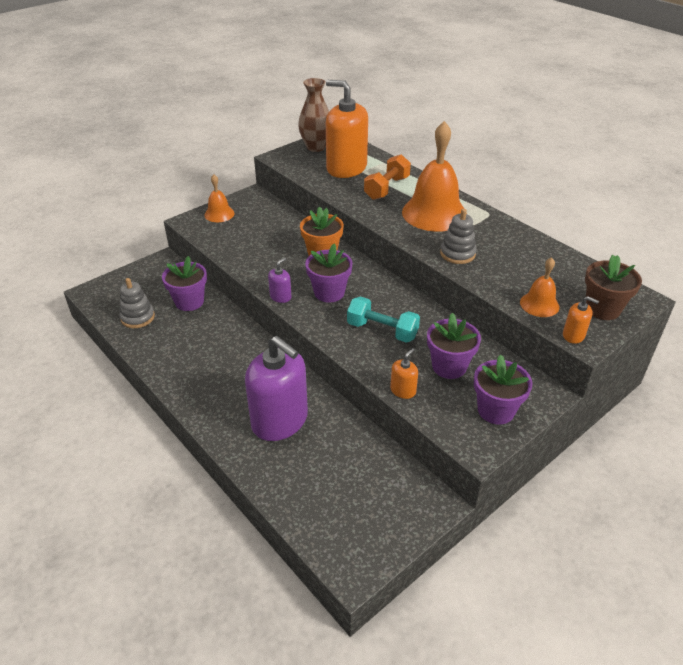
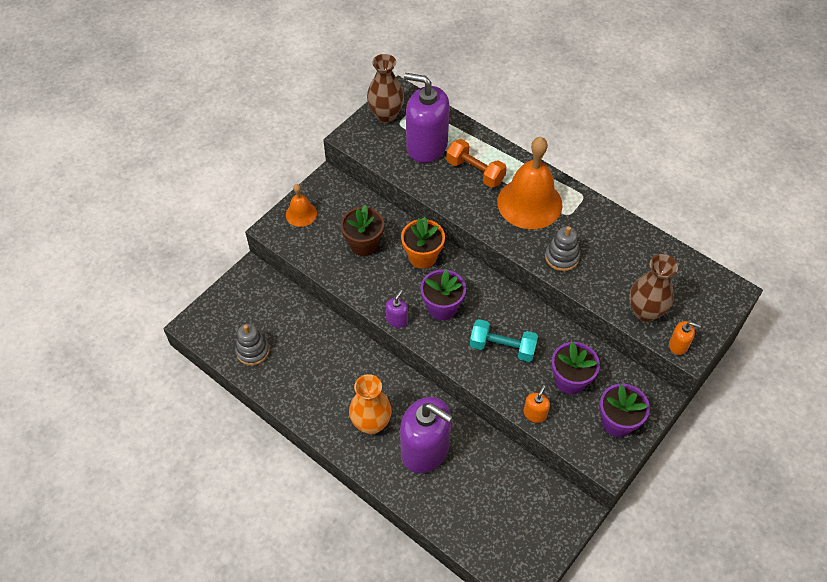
camera: 10 degrees left, 15 degrees up
(189, 302) = (297, 323): purple flower pot -> none
(231, 390) = (371, 423): none -> orange vase
(346, 168) = (426, 146): orange soap dispenser -> purple soap dispenser
(386, 188) = (475, 172): orange dumbbell -> orange dumbbell turned 75 degrees counterclockwise
(539, 304) = (645, 312): orange bell -> brown vase
(602, 309) = (700, 309): brown flower pot -> brown flower pot (364, 244)

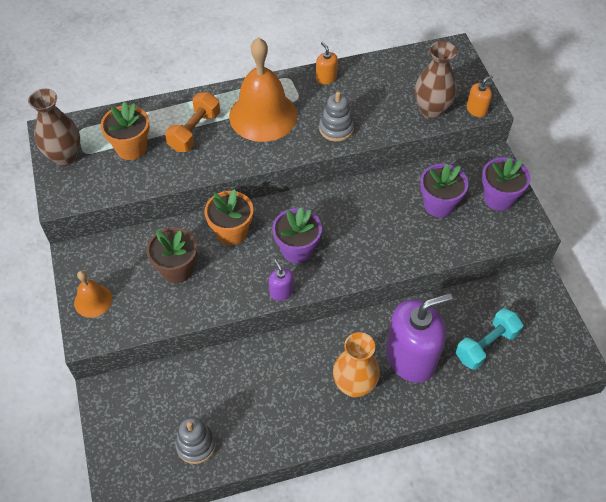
camera: 55 degrees left, 0 degrees up
(426, 146) = (131, 148): purple soap dispenser -> orange flower pot
(475, 172) = (195, 131): orange dumbbell -> orange dumbbell turned 45 degrees counterclockwise
(502, 347) = (372, 231): turquoise dumbbell -> turquoise dumbbell (486, 345)
(535, 414) = (452, 248): orange soap dispenser -> orange soap dispenser (326, 78)

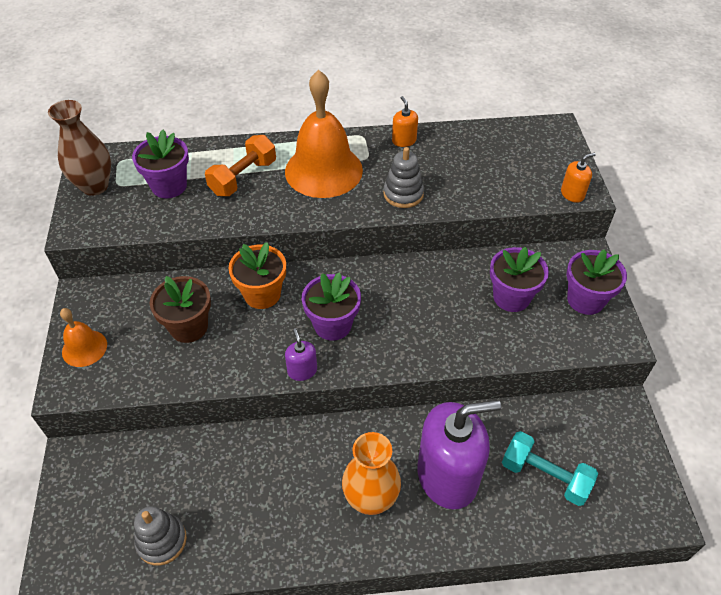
camera: 10 degrees right, 5 degrees down
(131, 148) = (169, 186): orange flower pot -> purple flower pot
(431, 110) = (518, 188): brown vase -> none
(486, 345) = (545, 476): turquoise dumbbell -> turquoise dumbbell turned 60 degrees clockwise

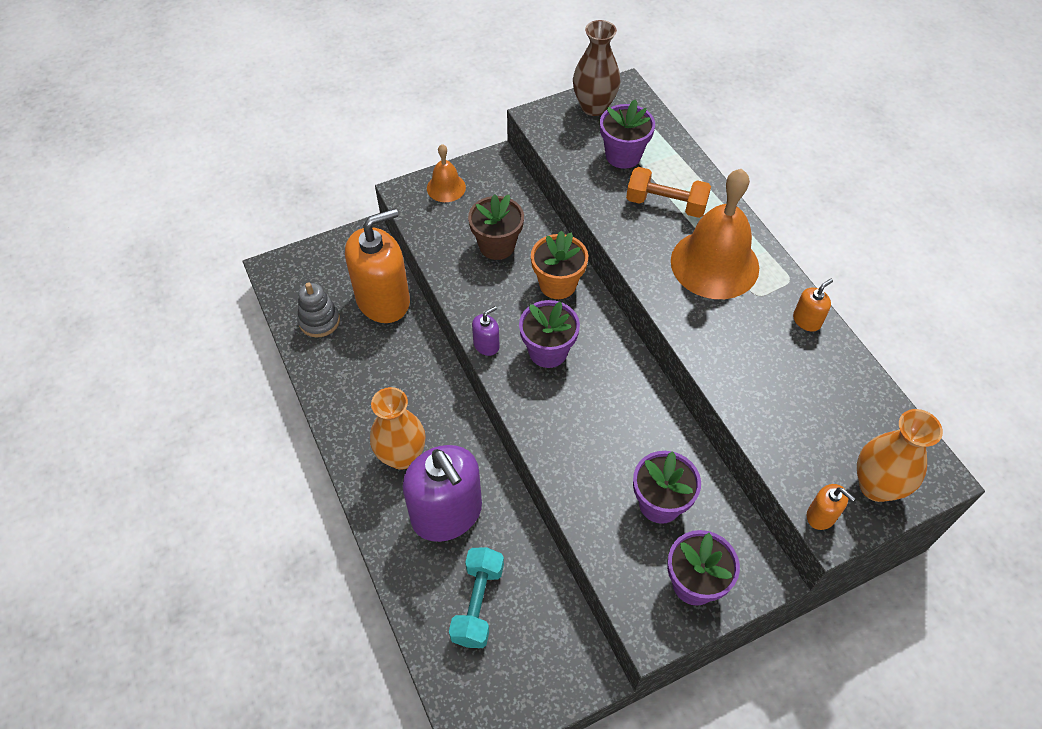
camera: 70 degrees right, 5 degrees up
(171, 466) = (383, 300): none -> orange soap dispenser
(403, 194) = (720, 343): grey stacking toy -> none
(556, 158) = (876, 486): none -> orange vase

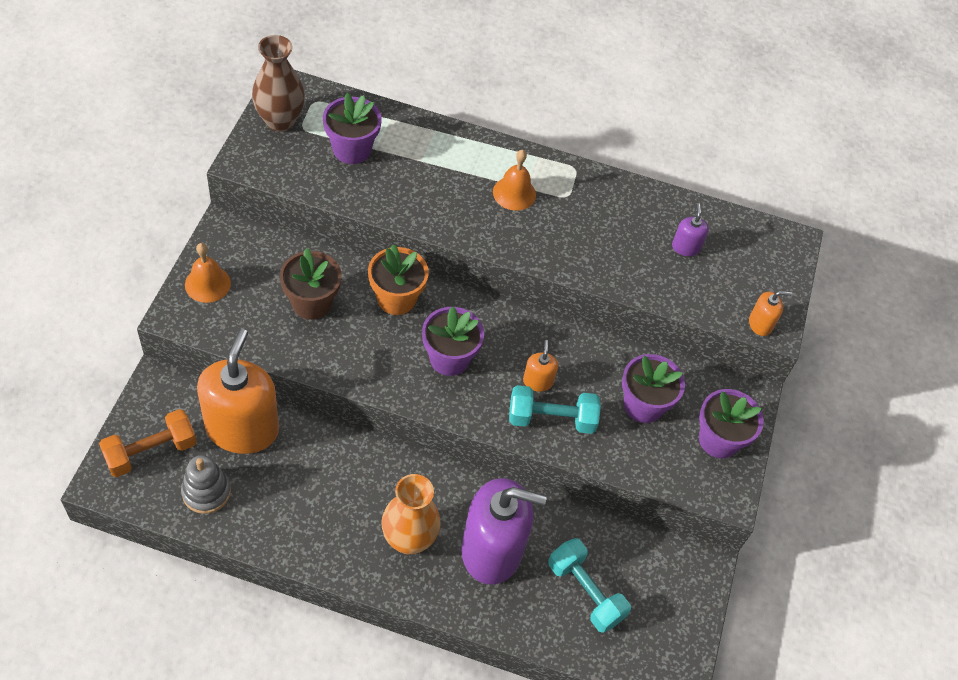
camera: 55 degrees left, 0 degrees up
(486, 345) = (398, 391): purple soap dispenser -> purple soap dispenser (685, 247)
(574, 452) = (551, 419): none -> turquoise dumbbell
(666, 204) = (429, 169): orange dumbbell -> orange dumbbell (151, 452)
(714, 264) = (514, 193): orange bell -> orange bell, size x0.50
(807, 320) = (616, 191): orange soap dispenser -> orange soap dispenser (538, 381)
(876, 486) = (768, 277): orange vase -> none

